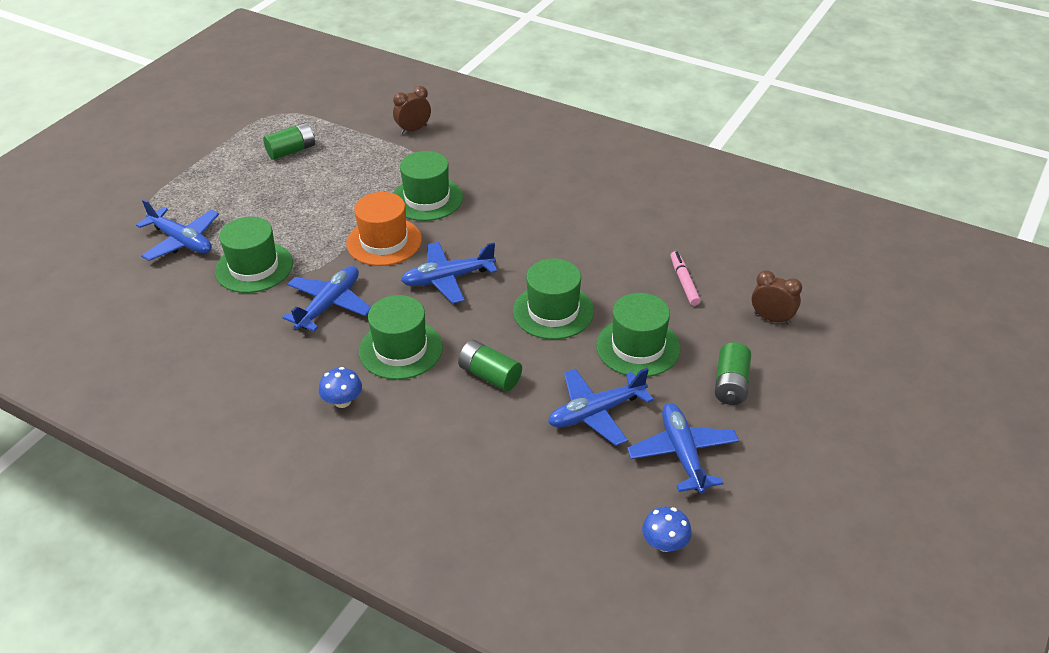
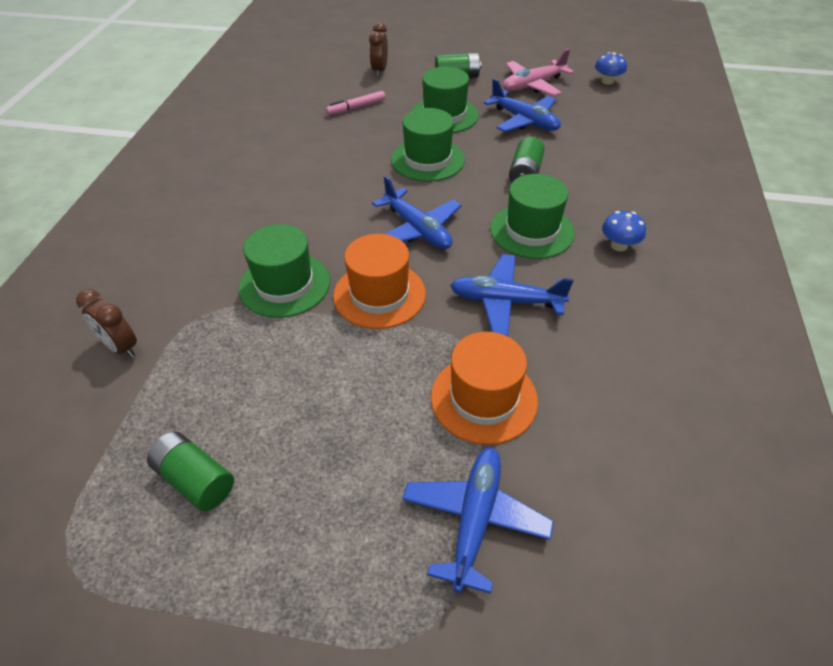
camera: 110 degrees left, 5 degrees up
(254, 267) = (484, 398): green hat -> orange hat
(682, 453) = (533, 85): blue plane -> pink plane

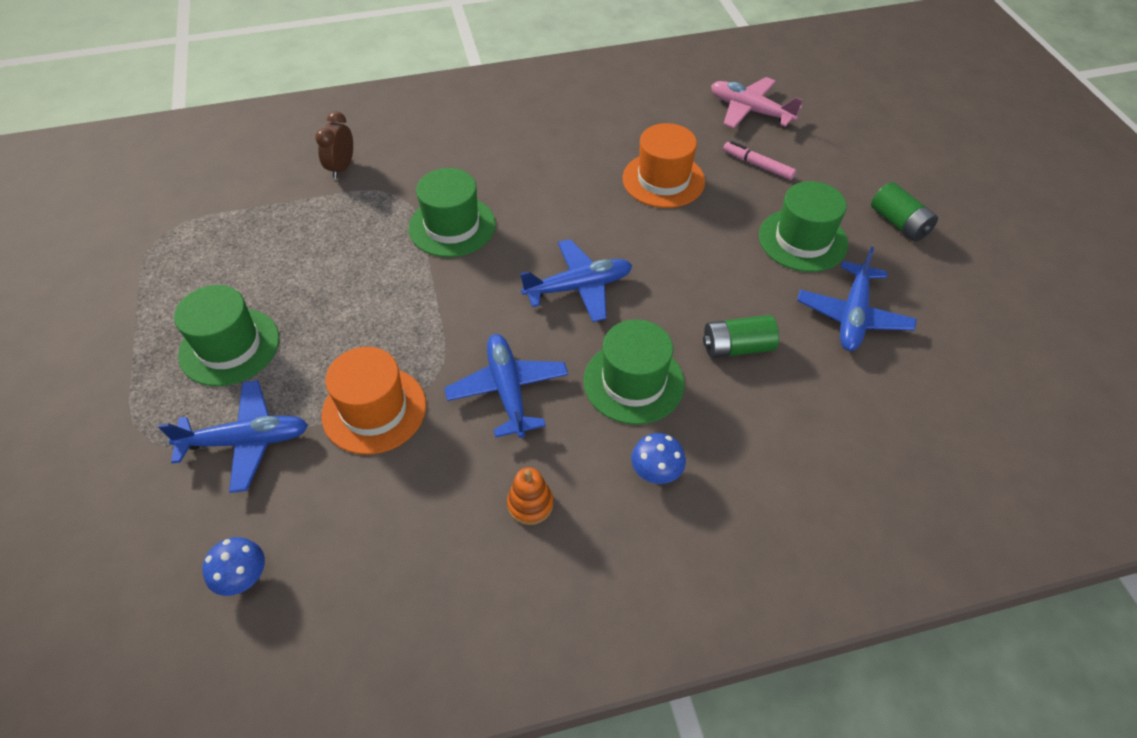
camera: 65 degrees right, 5 degrees up
(195, 480) = (237, 264): green battery -> none
(379, 70) = (851, 154): brown clock -> none
(379, 294) = (470, 293): orange hat -> orange hat (663, 180)
(417, 229) = (579, 287): blue plane -> blue plane turned 135 degrees counterclockwise
(427, 160) = (703, 255): green hat -> green hat (229, 346)
(533, 85) = (948, 301): pink plane -> pink plane (750, 111)
(607, 81) = (1037, 380): blue mushroom -> blue mushroom (243, 577)
(626, 320) = (530, 504): none -> orange stacking toy

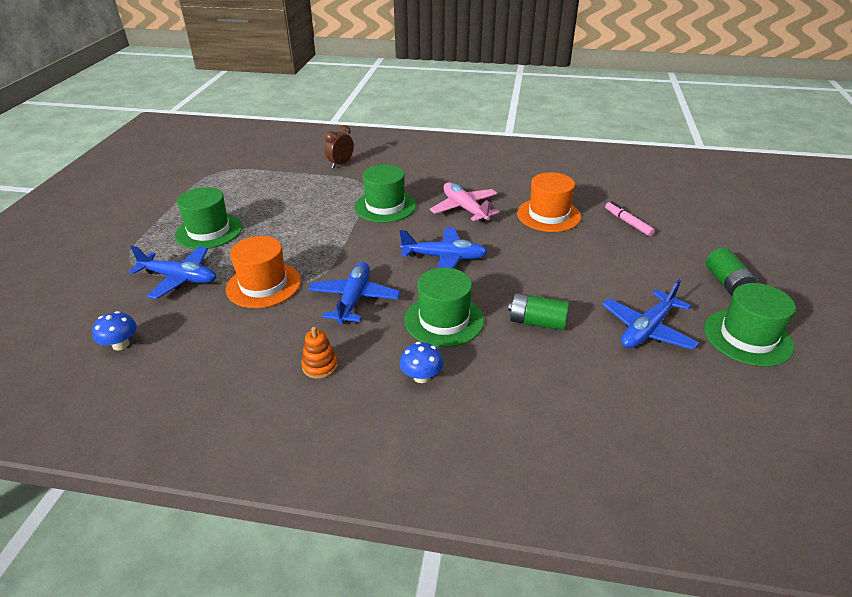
camera: 25 degrees right, 15 degrees down
(750, 111) = (643, 192): pink plane -> pink plane (464, 208)
(802, 240) = (635, 273): green hat -> green hat (747, 337)

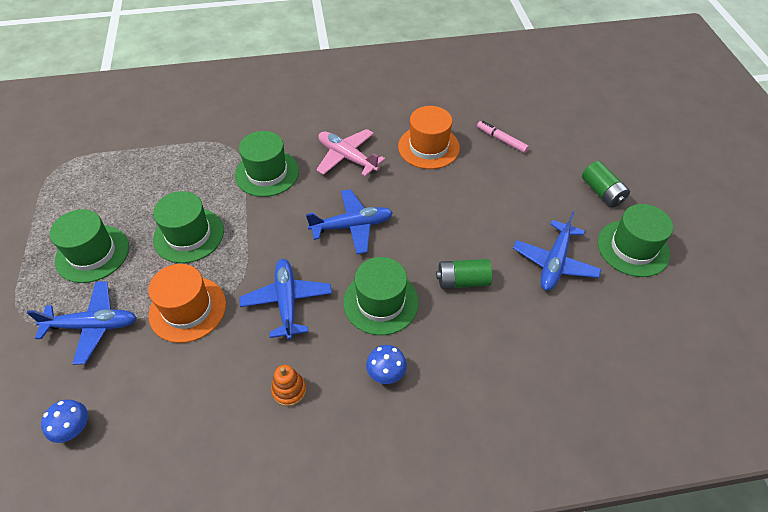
camera: 20 degrees left, 15 degrees up
(294, 235) = (189, 235): none -> green hat
(341, 164) = (194, 124): brown clock -> none

